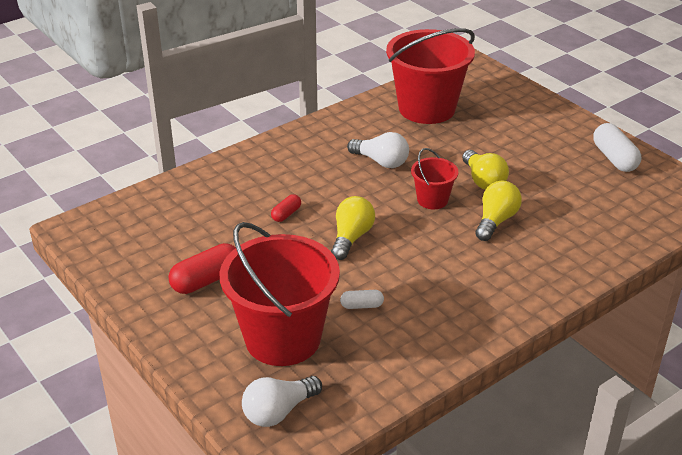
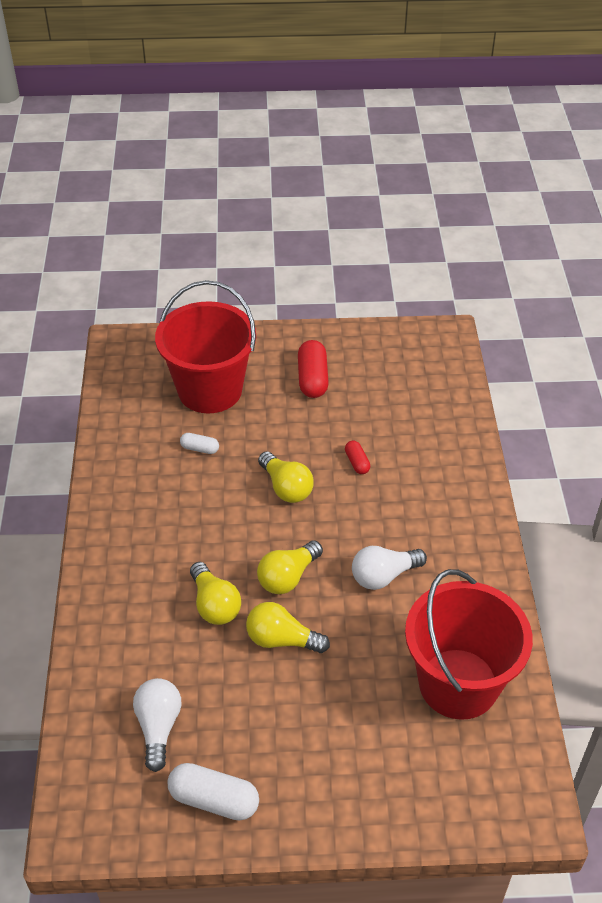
camera: 125 degrees right, 10 degrees up
(278, 411) = (147, 358): white light bulb -> white light bulb (158, 727)
(361, 306) = (200, 449): white capsule -> white capsule turned 75 degrees clockwise
(432, 200) = (288, 577): red bucket -> yellow light bulb

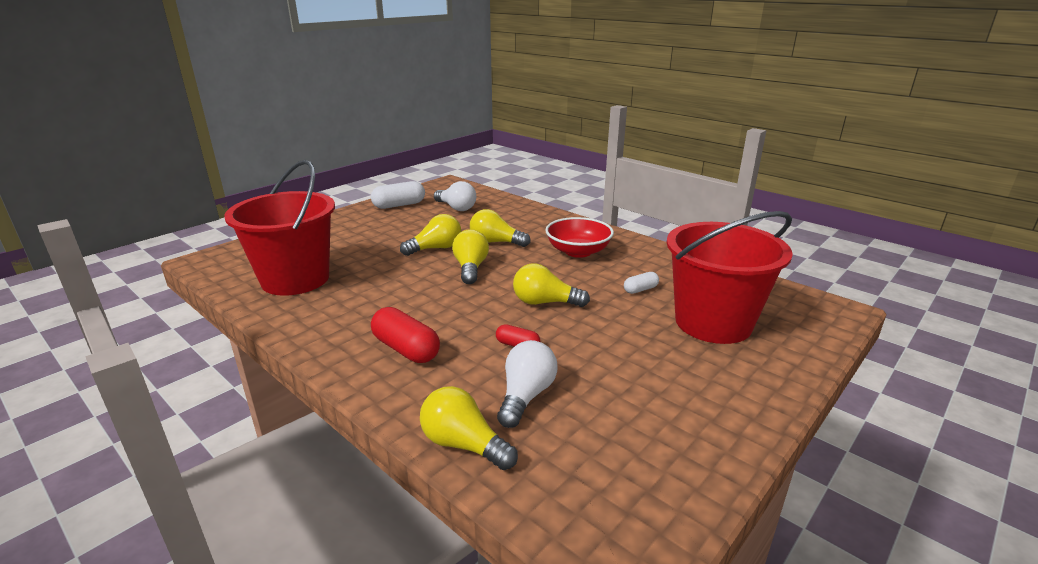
camera: 135 degrees right, 20 degrees down
(167, 529) = (578, 251): none -> red bowl
(312, 379) = (664, 384): red capsule -> red capsule (406, 349)
(383, 576) = (404, 297): white light bulb -> white light bulb (526, 396)
(461, 420) = (463, 444): none -> yellow light bulb

